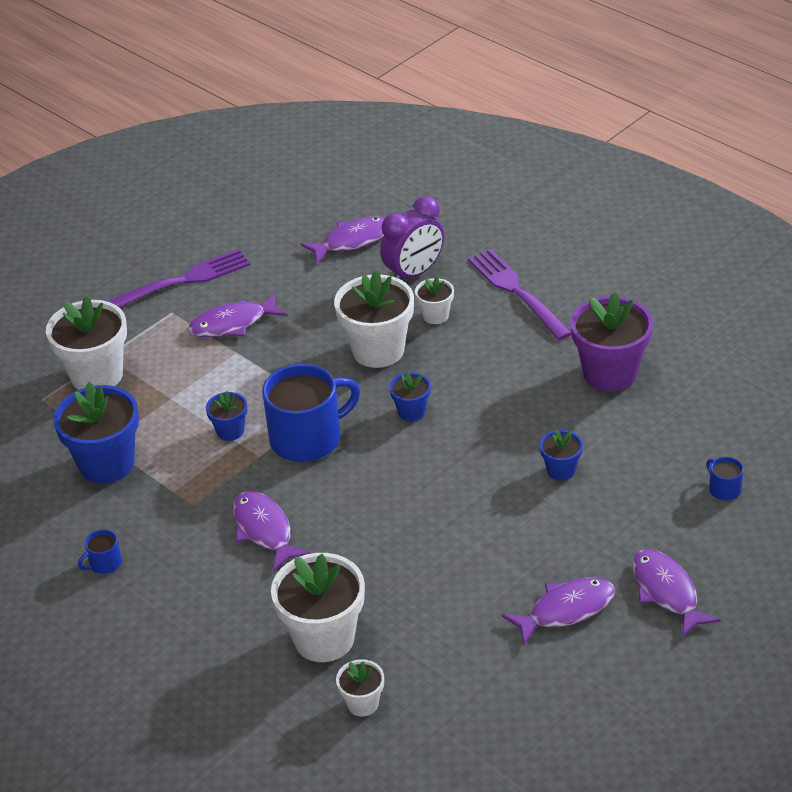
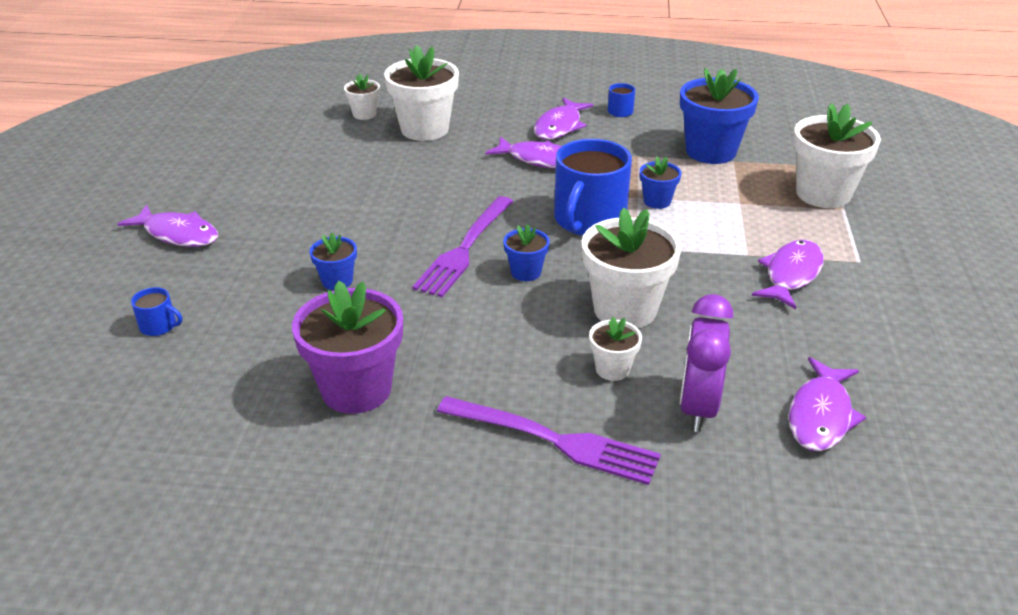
camera: 140 degrees right, 5 degrees down
(181, 281) = (903, 290): purple fork -> purple fork (465, 249)
(566, 610) = (258, 197): purple fish -> purple fish (559, 126)

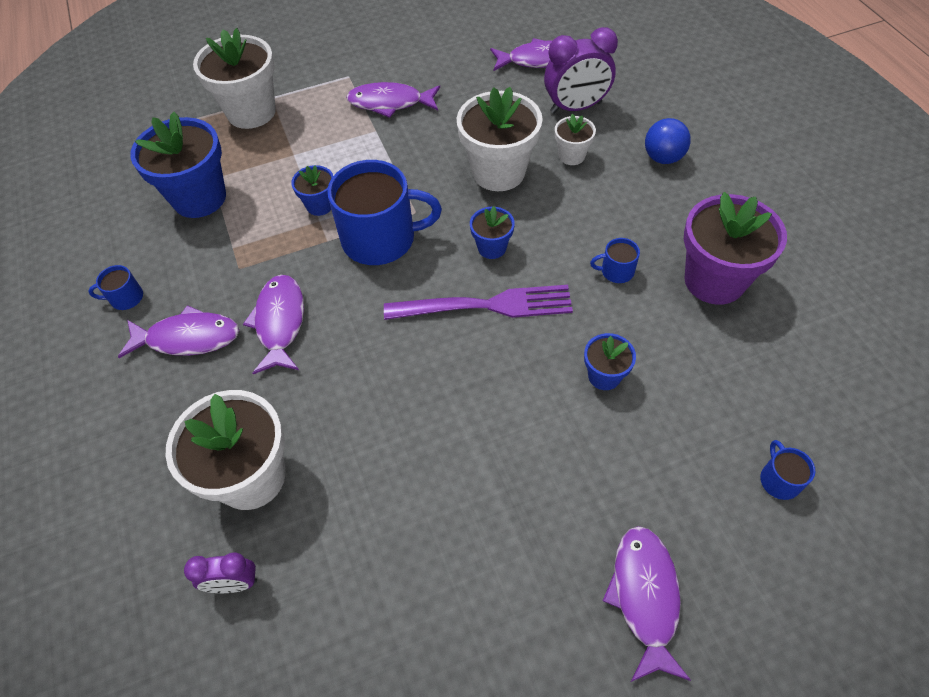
camera: 115 degrees left, 20 degrees up
(364, 114) = (234, 583): white flower pot -> purple clock
(429, 332) = (616, 271): none -> blue mug
(554, 440) = (663, 158): purple fork -> blue ball

